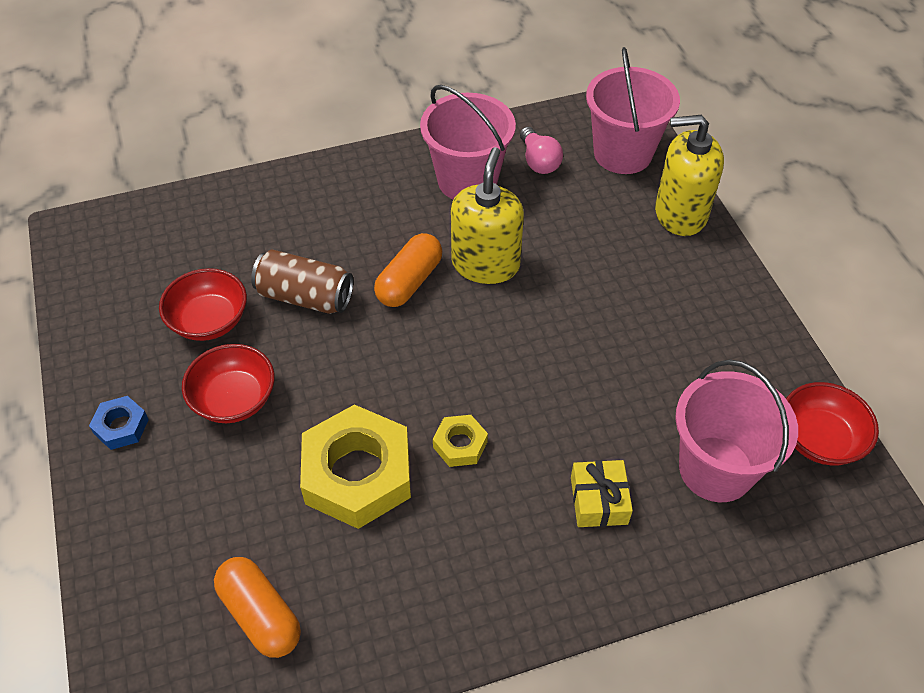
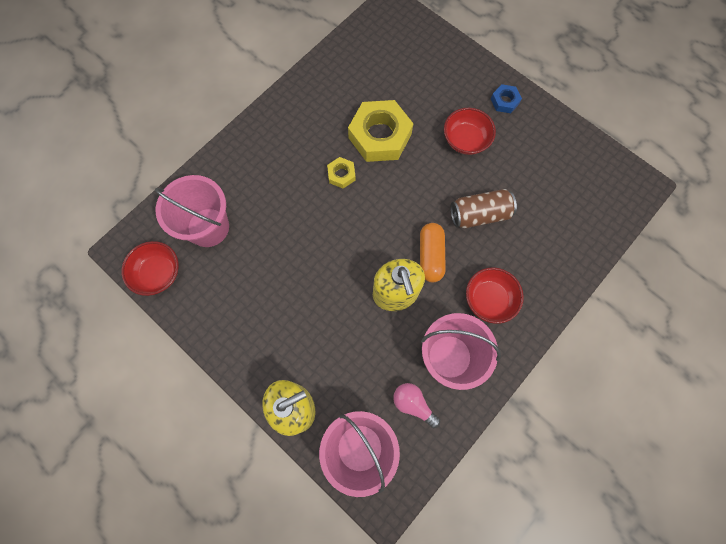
camera: 150 degrees right, 20 degrees up
(209, 321) = (515, 173): red bowl -> red bowl (489, 299)
(260, 614) = (377, 62): orange capsule -> none
(598, 500) = (260, 181): yellow gift -> none

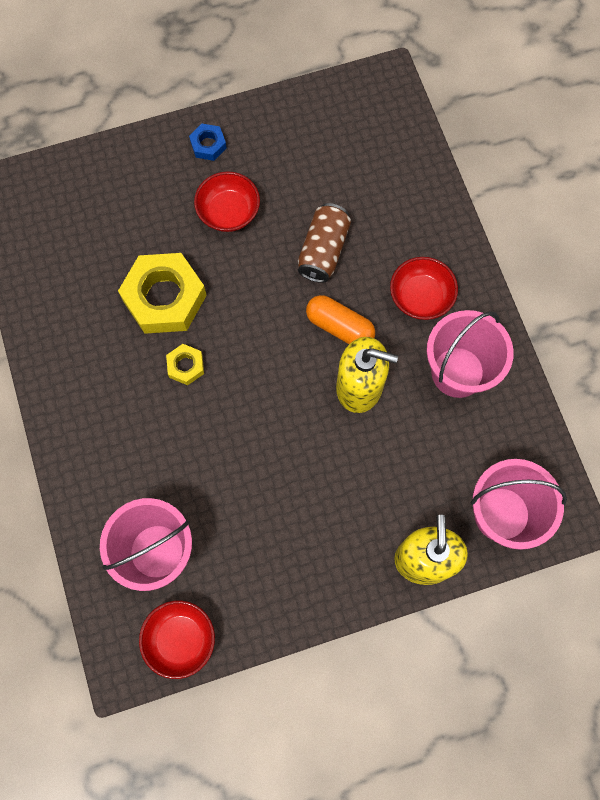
camera: 60 degrees left, 0 degrees up
(413, 404) = (486, 435): pink light bulb -> none

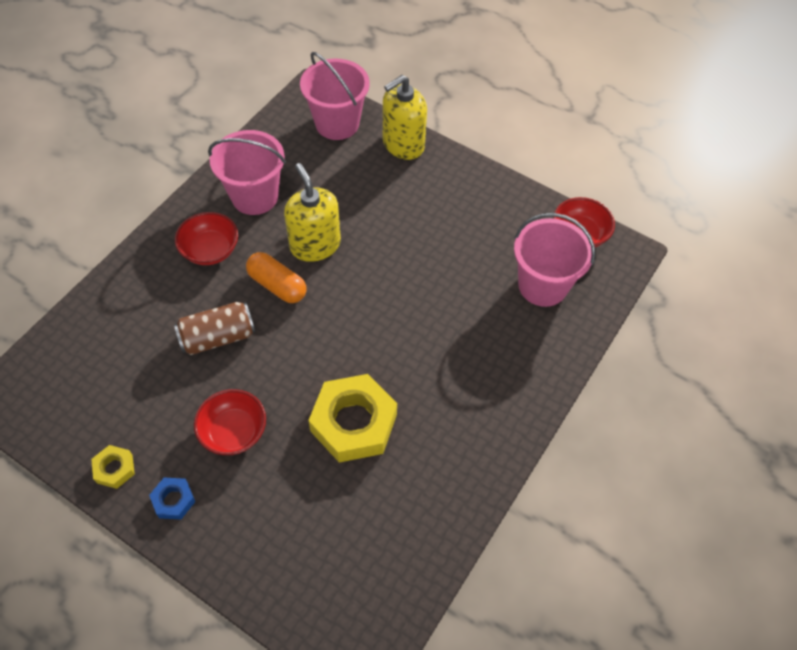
camera: 130 degrees left, 15 degrees down
(185, 366) = (397, 365): yellow nut -> yellow nut (114, 469)
(339, 327) = (277, 285): orange capsule -> orange capsule turned 45 degrees counterclockwise

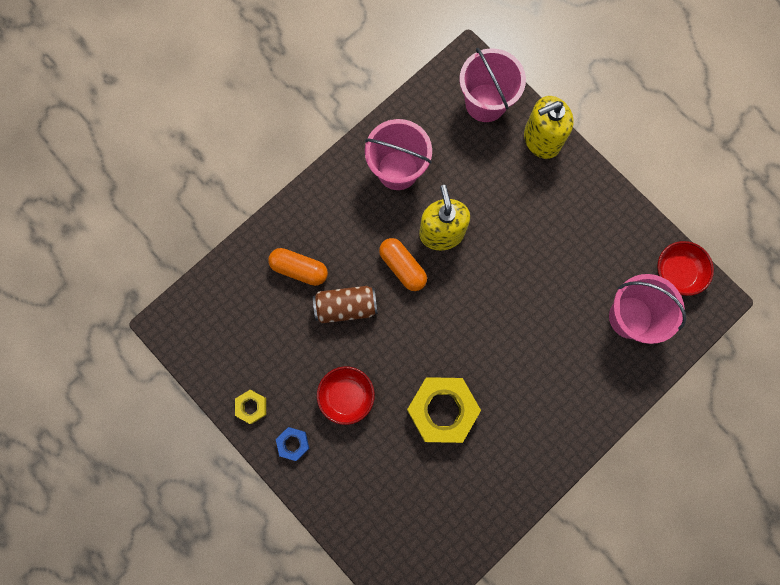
camera: 15 degrees right, 20 degrees up
(156, 310) = (299, 269): none -> orange capsule
(210, 250) = (351, 219): red bowl -> none

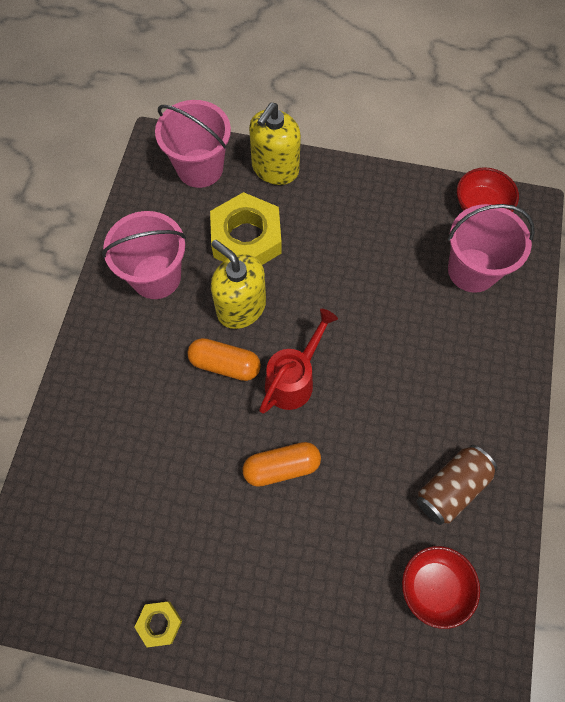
camera: 35 degrees left, 10 degrees down
(293, 443) = (234, 631): blue nut -> none
(299, 269) = (117, 437): orange capsule -> orange capsule (281, 467)
(346, 307) = (193, 442): brown can -> brown can (451, 488)
(346, 396) = (257, 535): red bowl -> red bowl (434, 587)
(442, 310) = (293, 380): none -> red watering can
(442, 410) = (366, 479): yellow nut -> yellow nut (246, 238)

